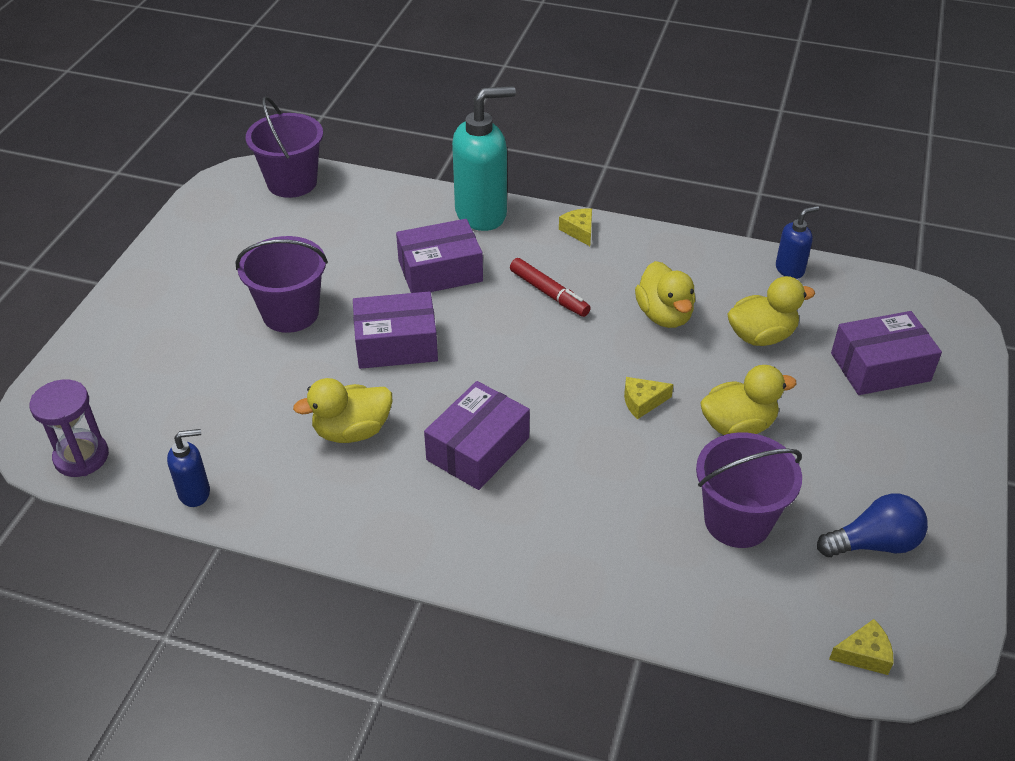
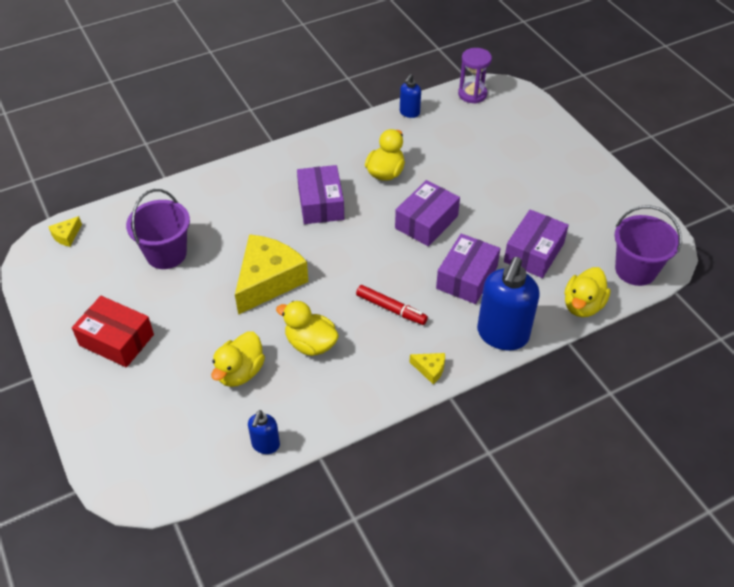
camera: 135 degrees right, 5 degrees up
(290, 313) = (499, 200): purple bucket -> none
(482, 214) = (502, 335): turquoise soap dispenser -> blue soap dispenser
(549, 293) = (391, 309): red marker -> red marker turned 150 degrees counterclockwise
(642, 402) = (268, 280): yellow cheese -> yellow cheese, size x2.42
(738, 426) = (206, 303): yellow duck -> yellow duck (582, 305)
(874, 544) = (90, 287): blue light bulb -> none
(878, 453) = (116, 340): none -> red box
(880, 367) = (150, 403): purple box -> purple box (533, 252)

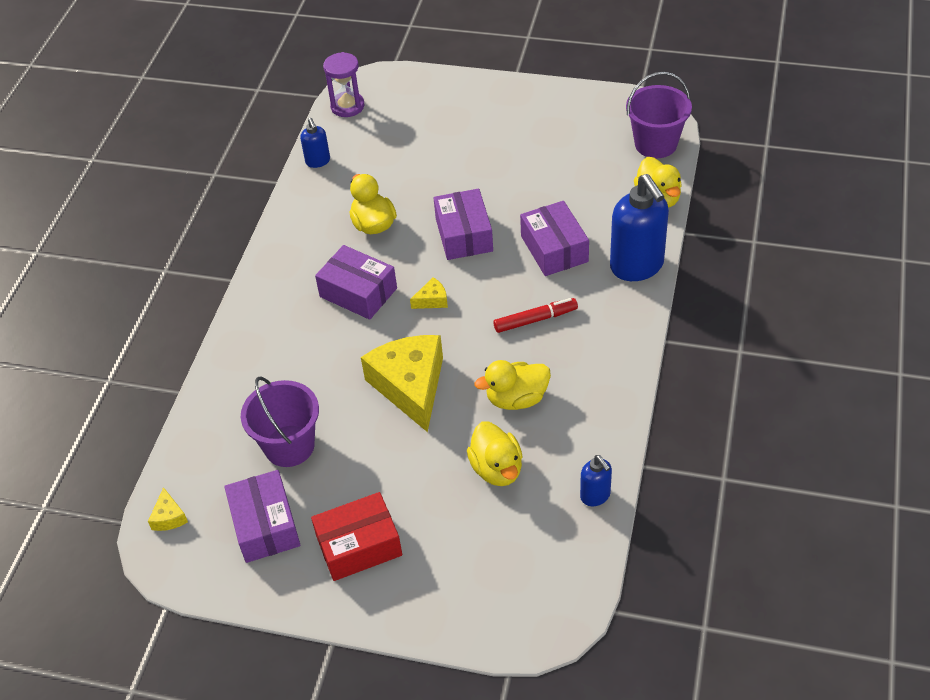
camera: 45 degrees left, 0 degrees up
(430, 369) = (625, 334): yellow cheese -> yellow cheese (432, 300)
(533, 252) = (573, 190): purple box -> purple box (265, 525)

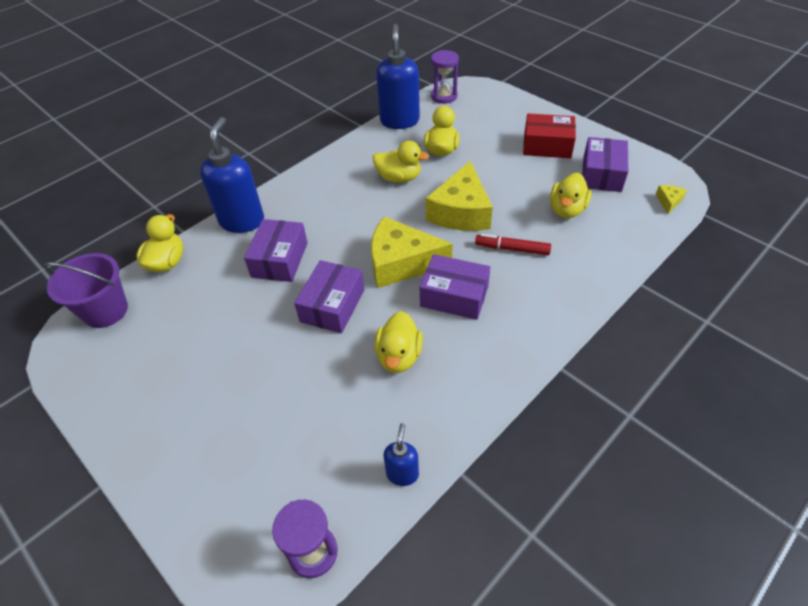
camera: 150 degrees left, 0 degrees up
(289, 446) = (567, 210): purple bucket -> yellow duck
(358, 292) = (454, 296): purple box -> purple box turned 45 degrees counterclockwise
(432, 300) = (401, 263): yellow cheese -> yellow cheese, size x2.42
(535, 319) = (343, 217): red marker -> red marker (512, 249)
(571, 582) = (444, 96): none -> purple hourglass
(595, 496) = (399, 121): blue soap dispenser -> blue soap dispenser, size x2.00

